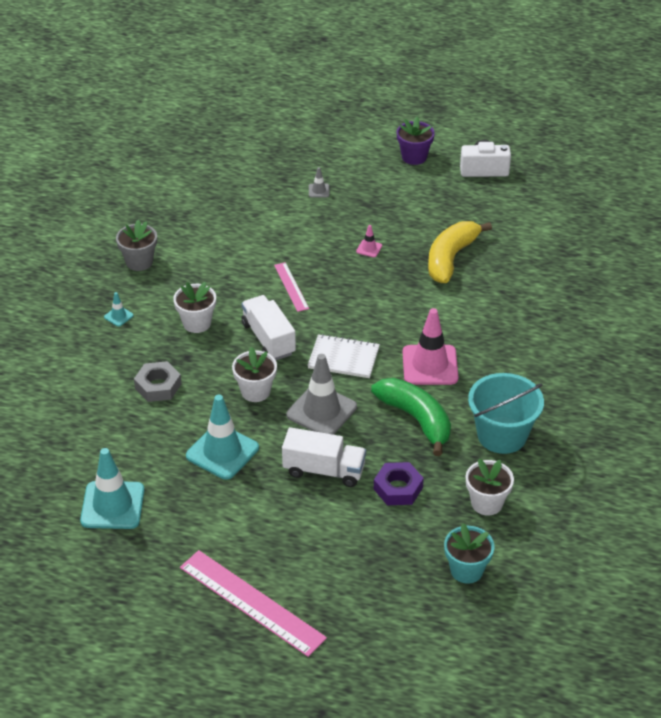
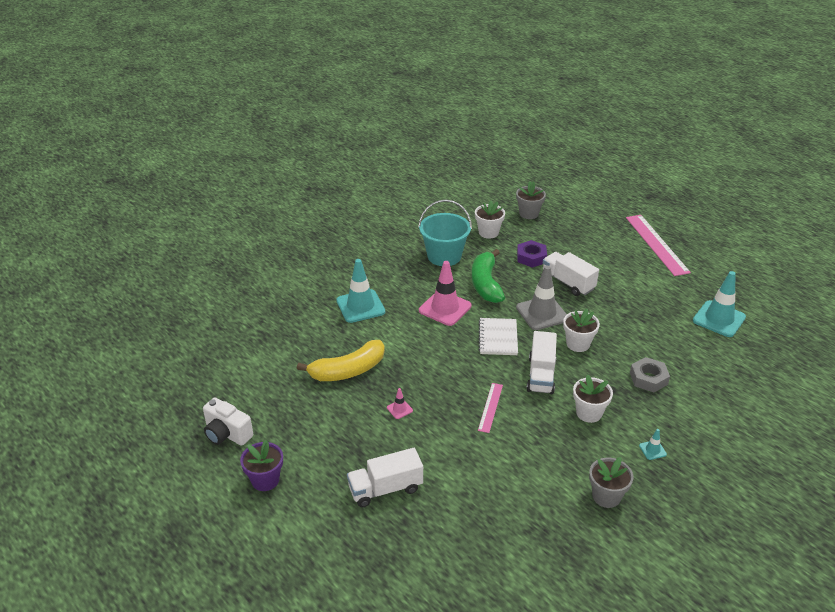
camera: 145 degrees left, 5 degrees down
(222, 452) = (626, 318): turquoise traffic cone -> turquoise traffic cone (360, 306)
(319, 191) = (385, 489): grey traffic cone -> white truck
(343, 358) = (498, 338): white notebook -> white notebook turned 45 degrees clockwise
(466, 570) = (529, 213): turquoise flower pot -> grey flower pot

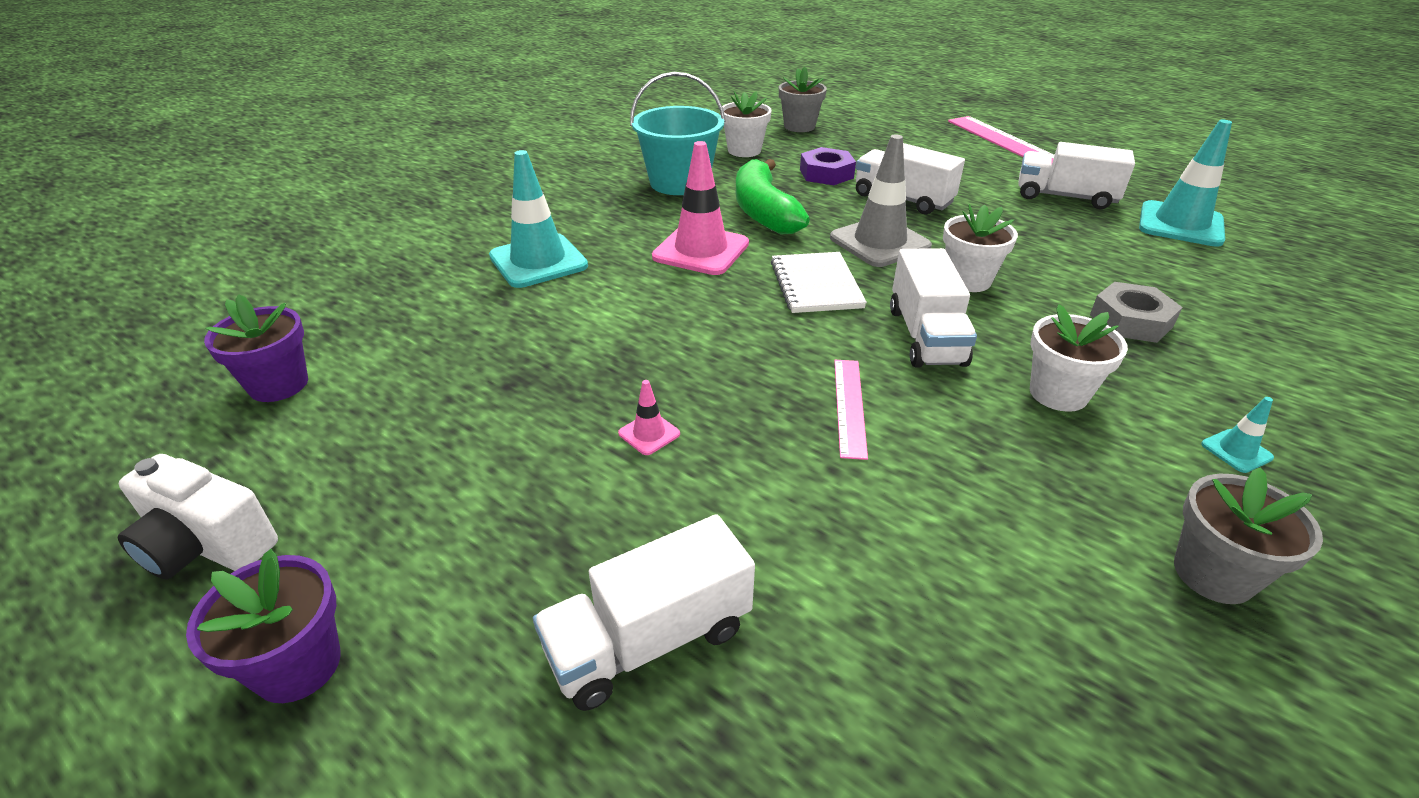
camera: 10 degrees left, 0 degrees up
(243, 365) = (278, 384): none -> purple flower pot
(348, 370) = (522, 370): yellow banana -> none
(664, 291) = (1065, 197): none -> white truck

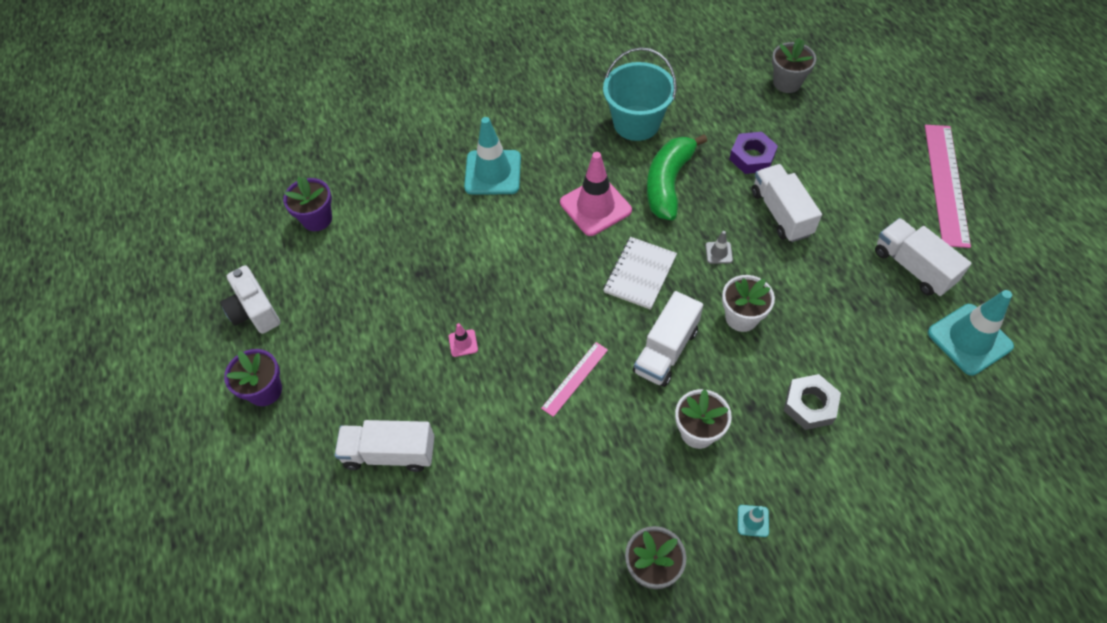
camera: 35 degrees right, 20 degrees up
(744, 150) = (715, 100): white flower pot -> none
(879, 242) = (718, 253): grey traffic cone -> grey traffic cone, size x0.44

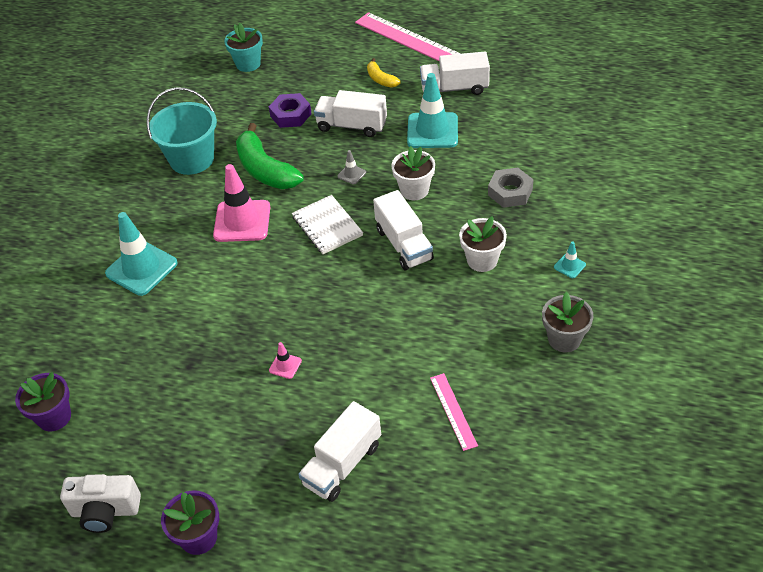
camera: 55 degrees left, 10 degrees down
(575, 378) = (380, 309): pink ruler -> pink ruler (453, 411)
(787, 83) = (248, 64): grey flower pot -> turquoise flower pot
(865, 197) = (381, 79): none -> yellow banana
(969, 339) = (527, 94): turquoise traffic cone -> turquoise traffic cone (432, 131)

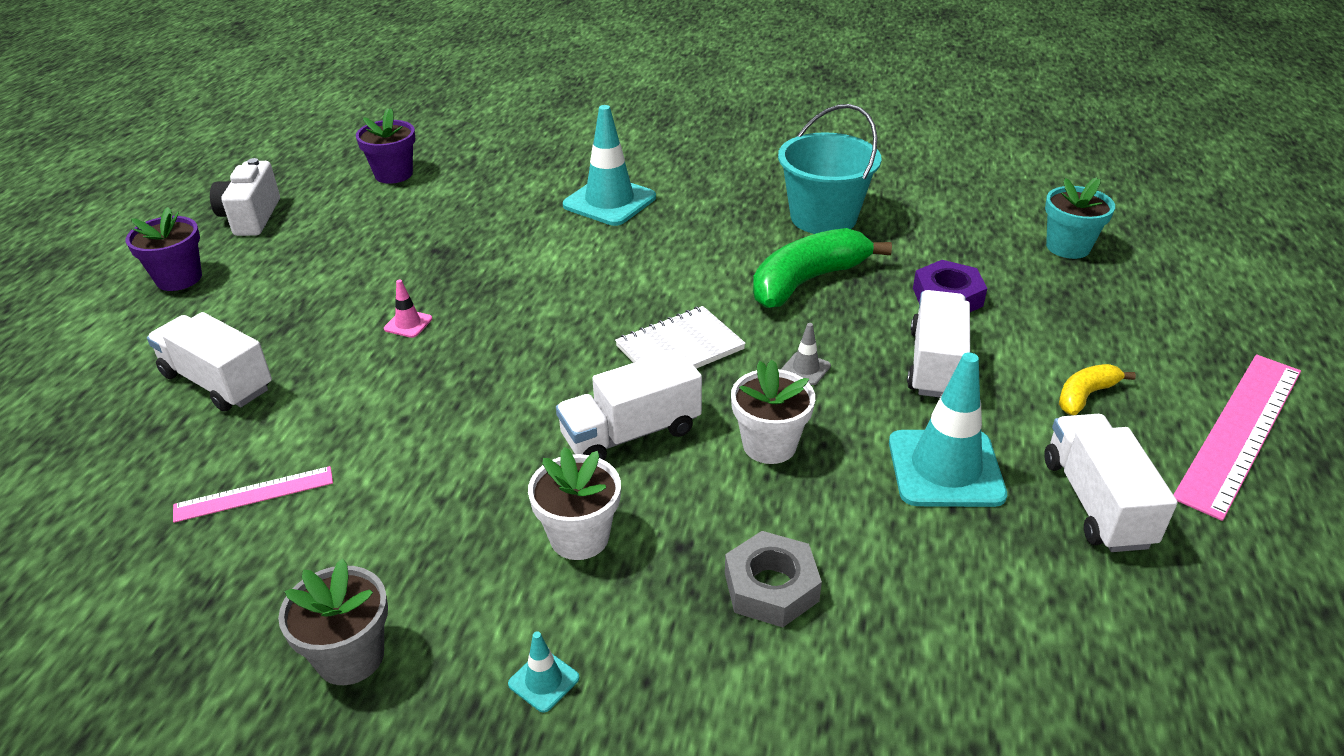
camera: 85 degrees right, 10 degrees down
(242, 221) = (693, 269): pink traffic cone -> none

